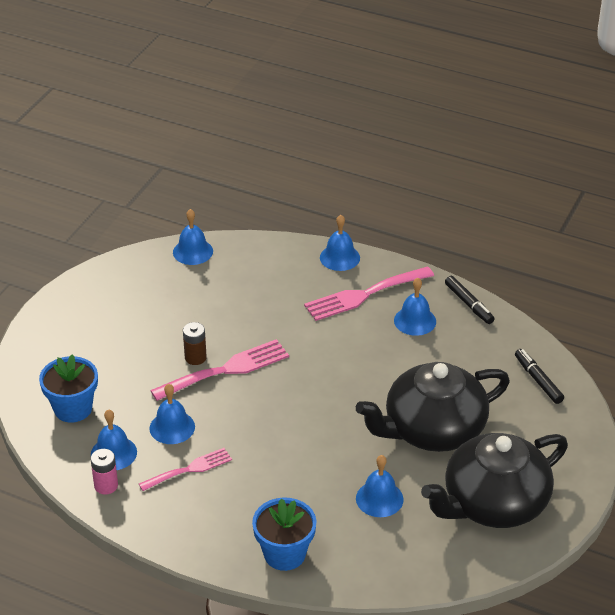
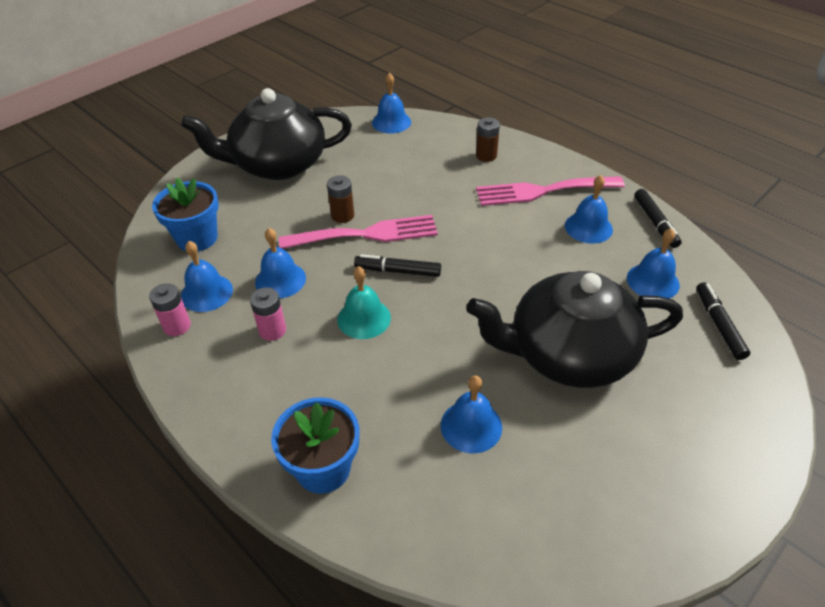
camera: 20 degrees right, 5 degrees up
(189, 469) = (272, 330): pink fork -> pink battery
(260, 441) = (364, 318): none -> turquoise bell
(269, 396) = (398, 271): none -> black marker
(300, 269) = (486, 156): none -> brown battery
(339, 257) = (531, 152): blue bell -> blue bell (653, 281)
(493, 503) = (618, 475): black teapot -> black teapot (277, 164)

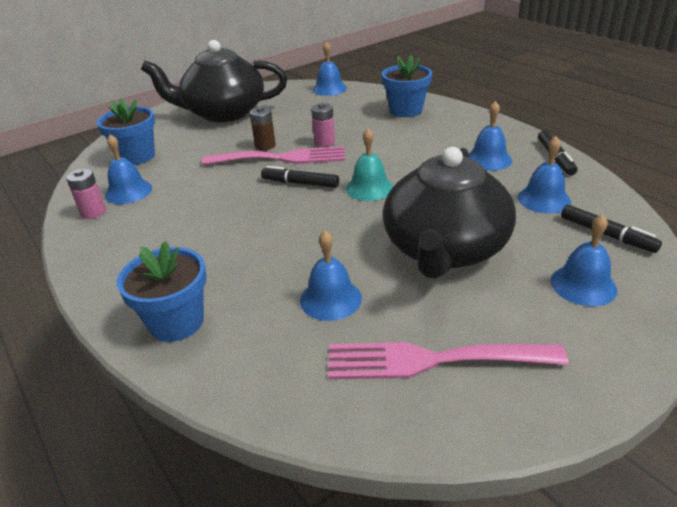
camera: 10 degrees right, 10 degrees down
(272, 330) = (173, 219): pink battery -> pink battery (324, 142)
(280, 280) = (194, 185): blue bell -> blue bell (583, 285)
(364, 318) = (257, 214): turquoise bell -> turquoise bell (369, 188)
(486, 156) = (406, 110): brown battery -> blue flower pot
(542, 191) = (450, 134): pink fork -> pink fork (431, 360)
(568, 354) = (444, 249): black teapot -> black teapot turned 75 degrees counterclockwise
(718, 325) = (606, 235): black marker -> black marker turned 135 degrees clockwise

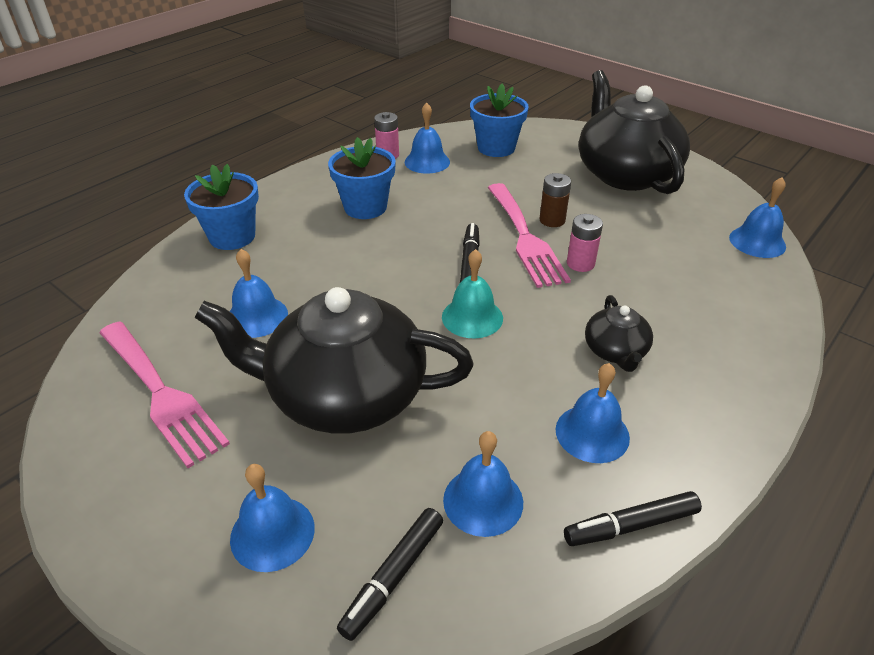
camera: 75 degrees right, 5 degrees up
(406, 110) = (725, 328): blue flower pot -> blue flower pot (365, 207)
(419, 143) = (615, 351): none -> black teapot
(431, 360) = (161, 394): pink fork -> pink fork turned 150 degrees clockwise

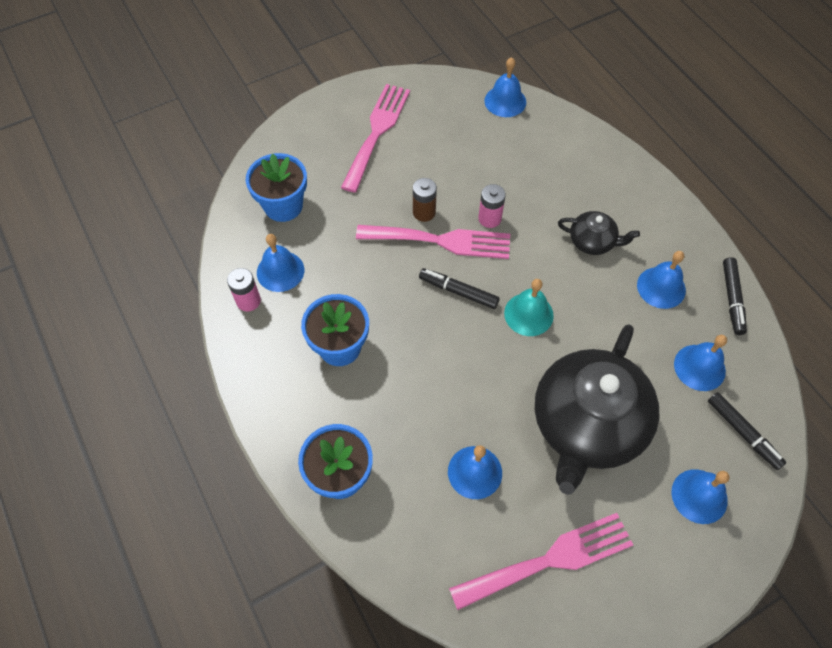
camera: 70 degrees left, 20 degrees up
(625, 173) = (377, 132): black teapot -> pink fork

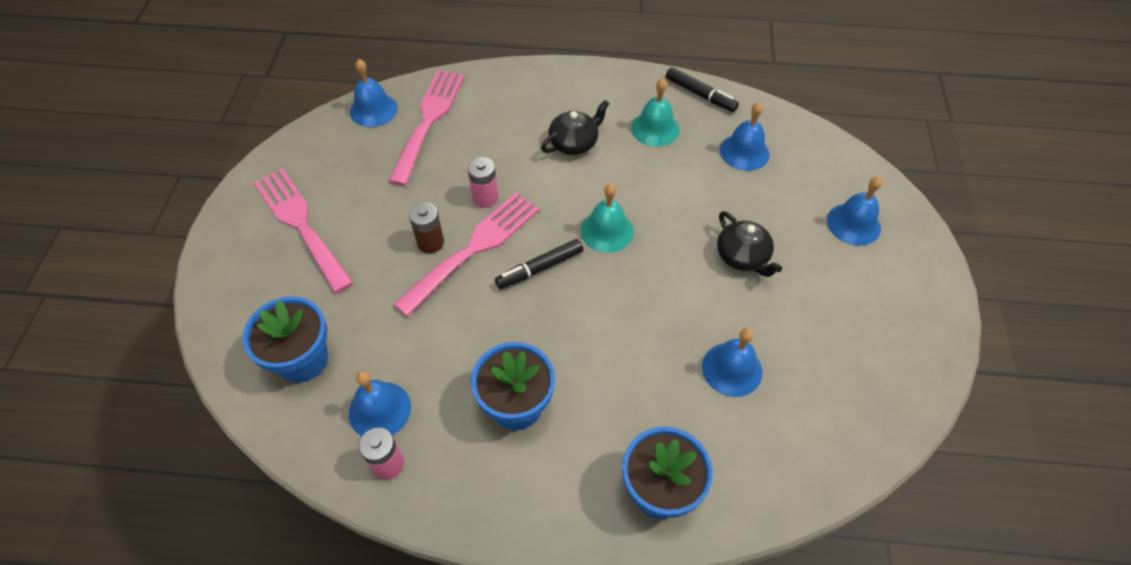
camera: 55 degrees left, 5 degrees down
(550, 559) = (849, 362): pink fork -> pink fork (429, 120)
(587, 424) = (743, 257): black teapot -> black teapot, size x0.45
(661, 287) = (655, 128): blue bell -> turquoise bell
(743, 433) = (818, 163): black marker -> none

